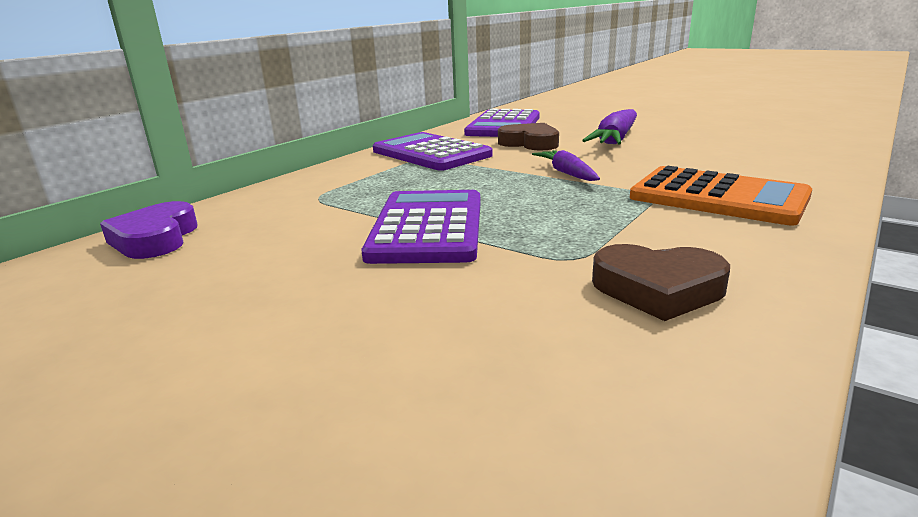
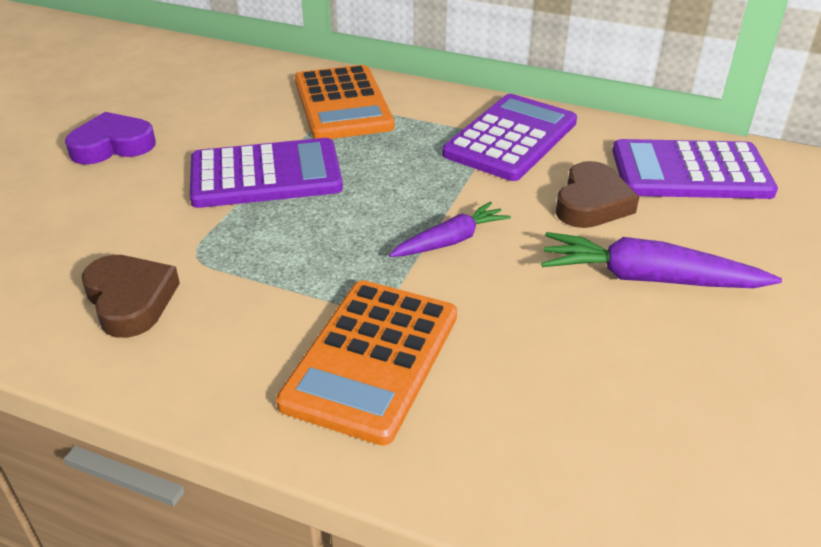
camera: 75 degrees right, 15 degrees up
(155, 238) = (243, 70): purple heart -> purple heart (112, 146)
(311, 196) = (342, 104): none -> orange calculator
(658, 289) = (130, 300): brown heart -> brown heart turned 150 degrees clockwise

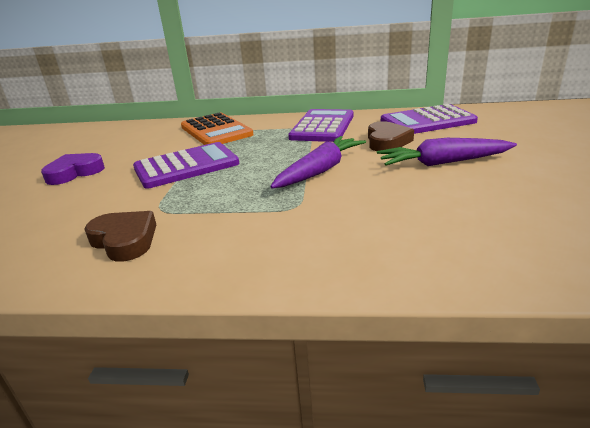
camera: 15 degrees left, 10 degrees down
(371, 359) = (311, 231): orange calculator -> none
(450, 241) = (320, 171): purple carrot -> purple carrot, size x1.58

